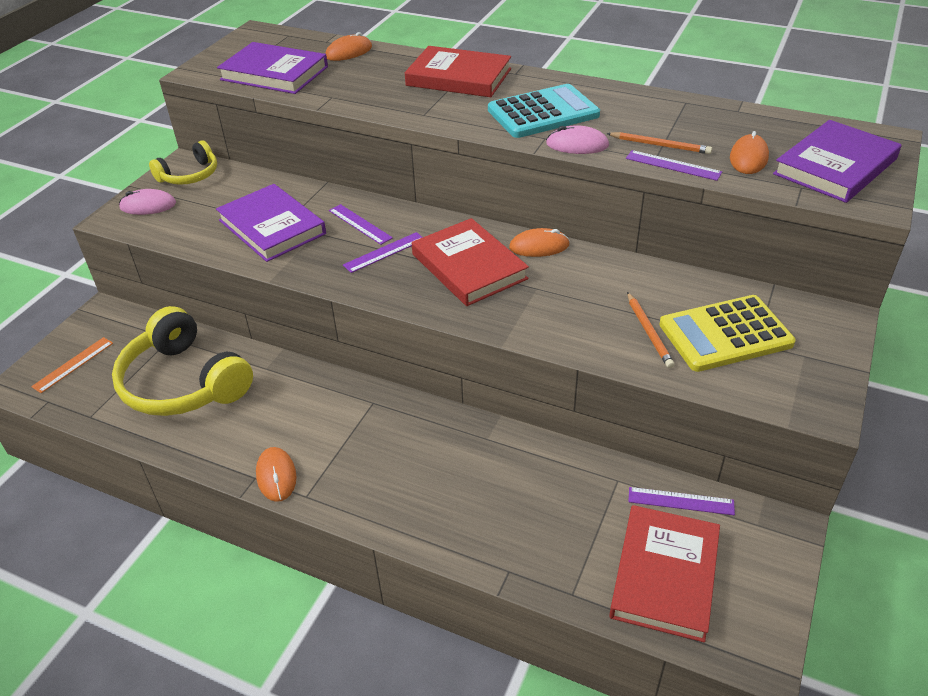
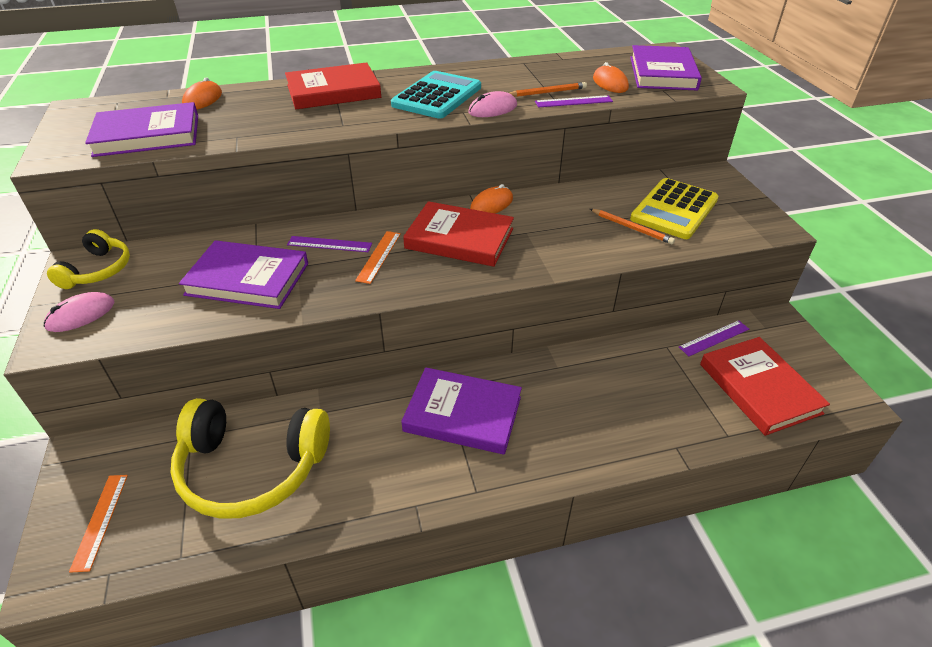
camera: 40 degrees left, 0 degrees up
(276, 476) = (433, 492): orange mouse -> none
(363, 431) = (463, 414): none -> purple book
(384, 252) = (378, 256): purple ruler -> orange ruler

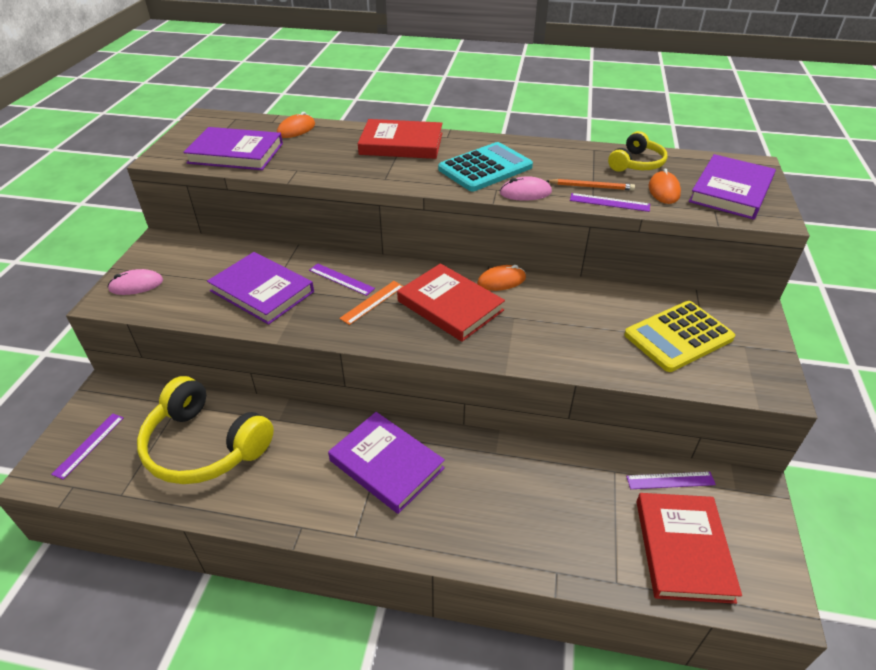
camera: 25 degrees right, 0 degrees up
(97, 270) = (168, 252): yellow headphones -> yellow headphones (636, 163)
(100, 521) = (89, 445): orange ruler -> purple ruler
(631, 228) = (619, 343): orange pencil -> none

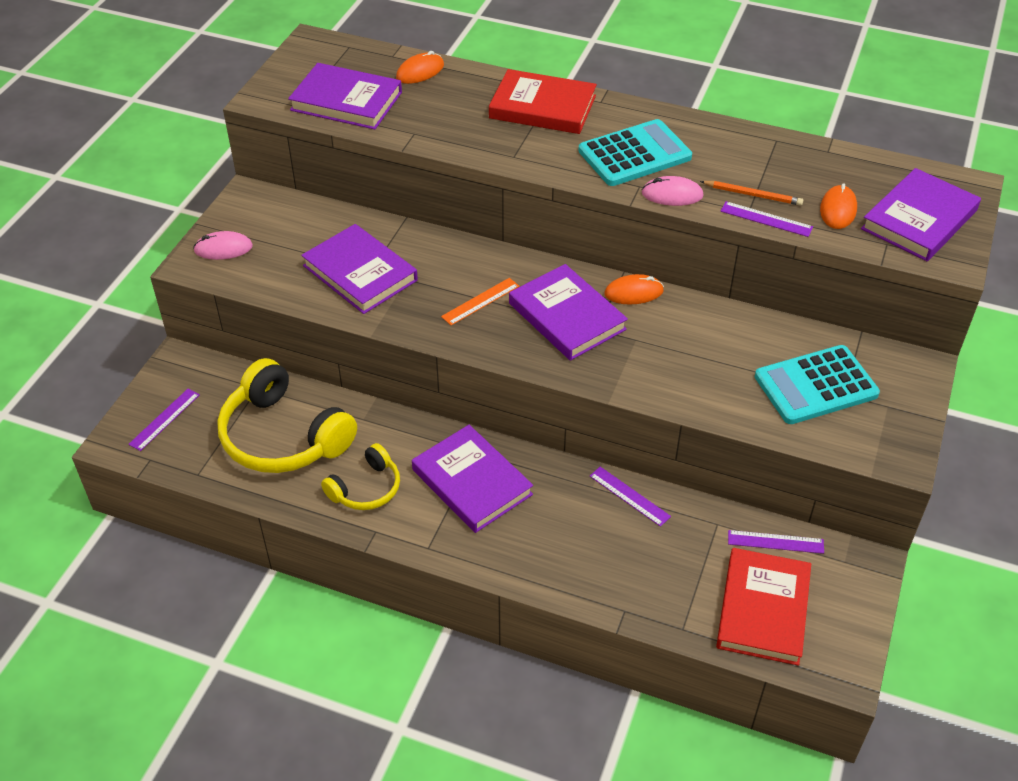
camera: 10 degrees right, 5 degrees up
(341, 279) = (450, 268): purple ruler -> purple ruler (629, 496)
(450, 306) = (567, 316): red book -> purple book
(636, 163) = (820, 167): yellow headphones -> yellow headphones (366, 488)
(678, 337) = (816, 386): yellow calculator -> turquoise calculator

